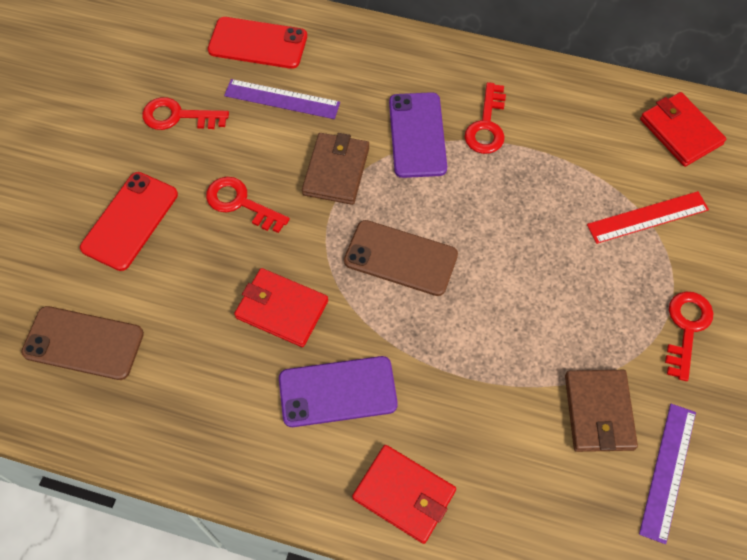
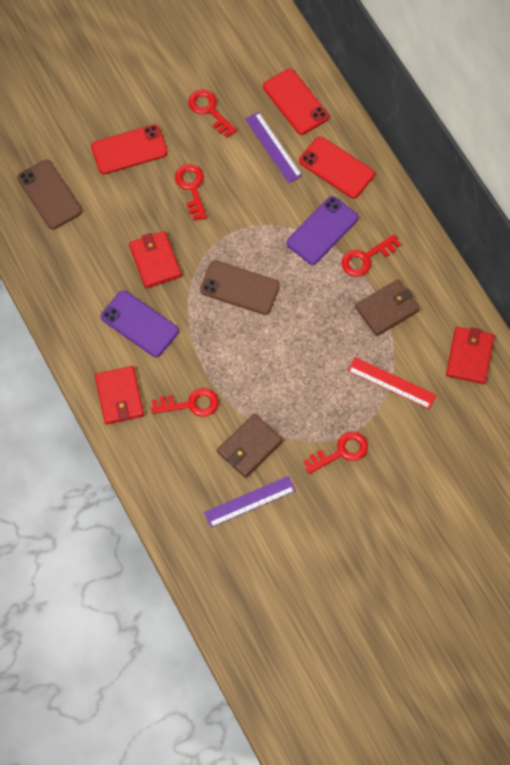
camera: 45 degrees right, 5 degrees up
(336, 171) = (258, 213): brown wallet -> brown wallet (387, 309)
(364, 69) = (336, 167): none -> red phone
(400, 258) = (240, 288): brown phone -> brown phone turned 45 degrees counterclockwise
(488, 426) = (190, 404): none -> red key

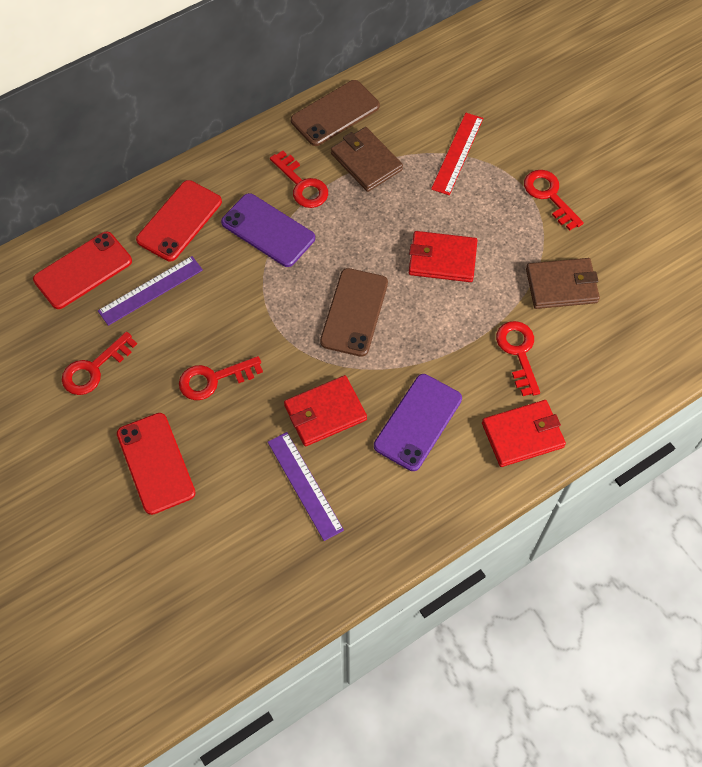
camera: 95 degrees left, 5 degrees down
(49, 194) = (231, 562): brown phone -> brown phone (335, 113)
(249, 447) = (561, 286): brown wallet -> brown wallet turned 45 degrees counterclockwise
(249, 501) = (628, 280): purple ruler -> purple ruler (305, 485)
(469, 356) = (415, 86): red wallet -> red wallet (442, 259)

